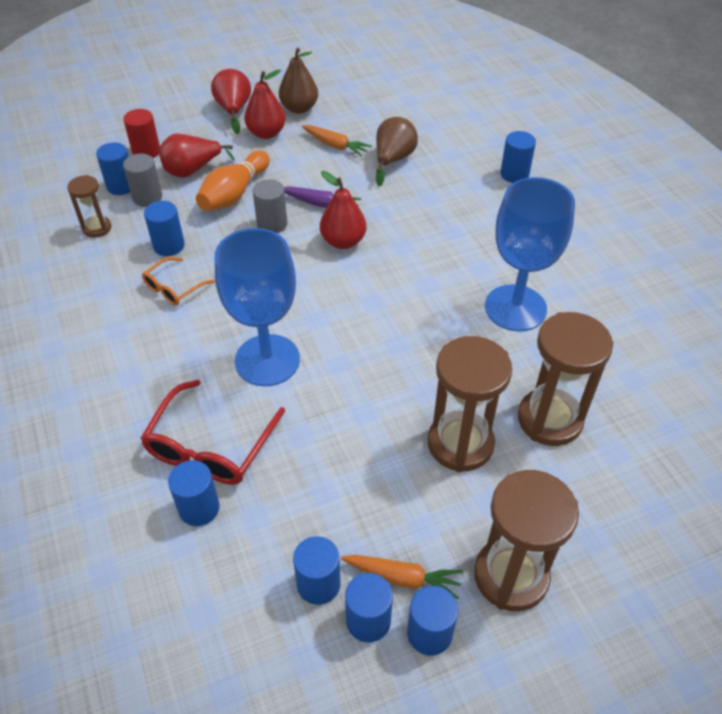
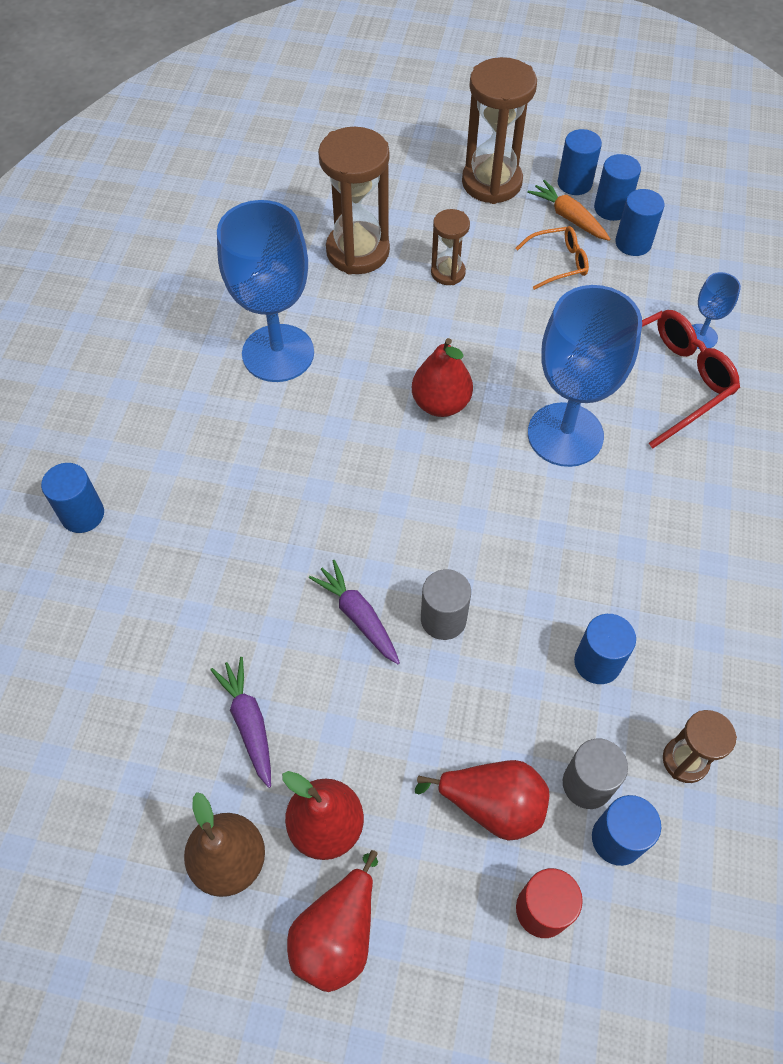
camera: 145 degrees left, 10 degrees up
(174, 288) = (621, 586): orange glasses -> orange glasses (558, 263)
(199, 508) = (701, 337): blue cylinder -> blue goblet
(234, 193) = (458, 710): orange bowling pin -> none
(335, 145) = (249, 723): orange carrot -> purple carrot
(343, 241) = (377, 537): red pear -> red pear (440, 403)
(393, 160) = (199, 638): brown pear -> none
(460, 443) = (448, 273): brown hourglass -> brown hourglass, size x0.54

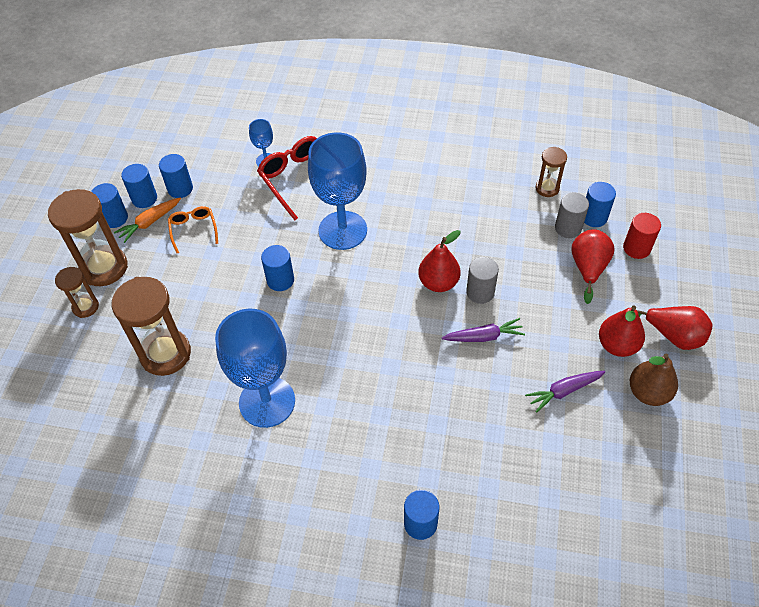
camera: 90 degrees left, 5 degrees down
(358, 616) = (484, 337): purple carrot -> purple carrot turned 150 degrees counterclockwise
(440, 403) = (317, 296): red pear -> red pear (438, 283)
(448, 273) = (195, 294): brown hourglass -> brown hourglass (85, 307)
(597, 662) = (498, 221): blue cylinder -> blue cylinder (280, 280)

